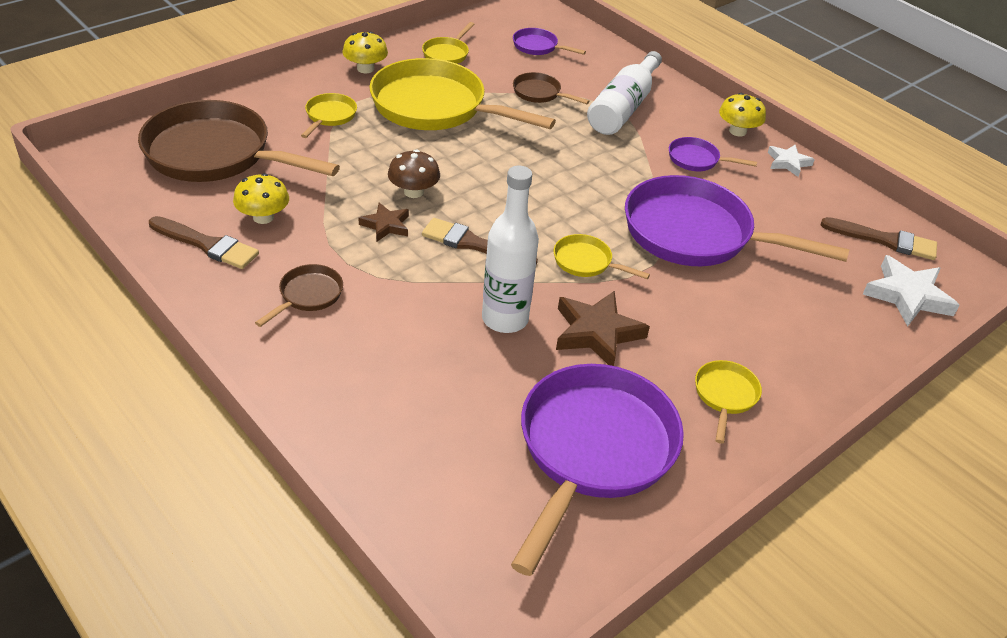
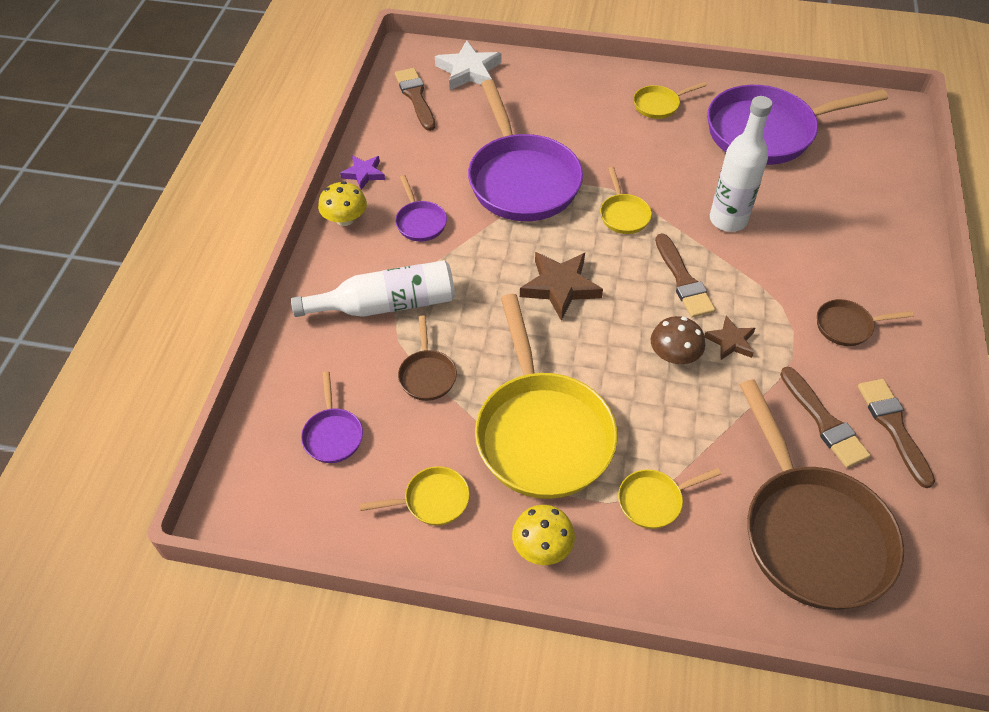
camera: 125 degrees left, 10 degrees up
(263, 217) = (824, 421): yellow mushroom -> brown brush
(597, 332) = (681, 175): brown star -> brown star (560, 287)
(788, 163) = (363, 174): white star -> purple star

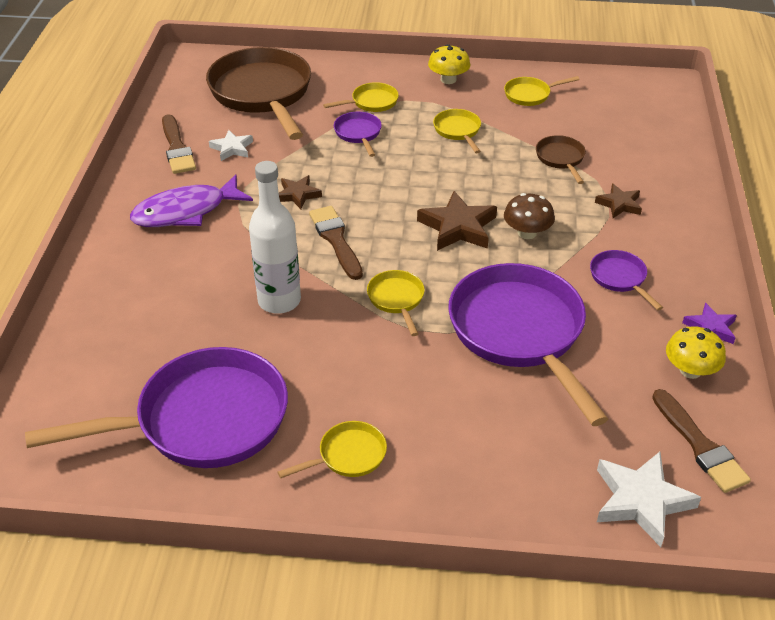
camera: 175 degrees right, 10 degrees down
(333, 435) = (619, 122): purple pan -> purple pan (358, 134)
(345, 219) = (702, 276): yellow mushroom -> yellow mushroom (690, 370)
(386, 305) = (619, 204): white bottle -> brown star
(542, 433) = (458, 131): yellow pan -> yellow pan, size x0.44
(674, 355) = (350, 182): brown mushroom -> brown mushroom (527, 233)
(824, 421) = (232, 148): brown brush -> white star
(847, 326) = (186, 211): brown pan -> purple fish

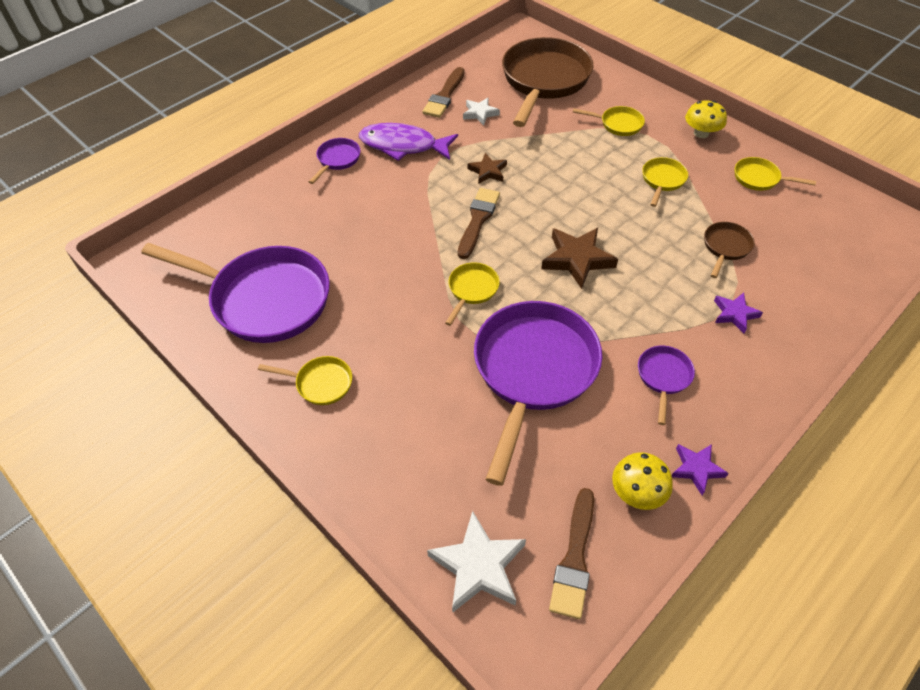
camera: 40 degrees right, 10 degrees up
(279, 301) = (394, 244): white bottle -> none
(358, 134) = (581, 145): purple pan -> purple pan (337, 160)
(527, 233) = (627, 294): brown mushroom -> none
(619, 204) = (734, 314): brown star -> purple star

